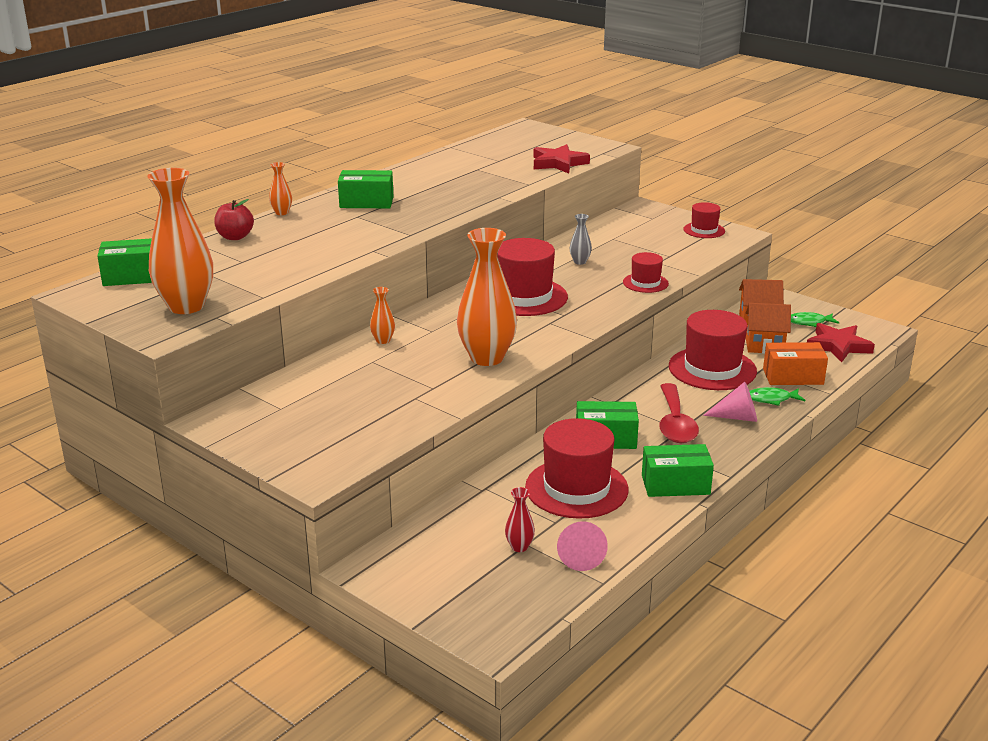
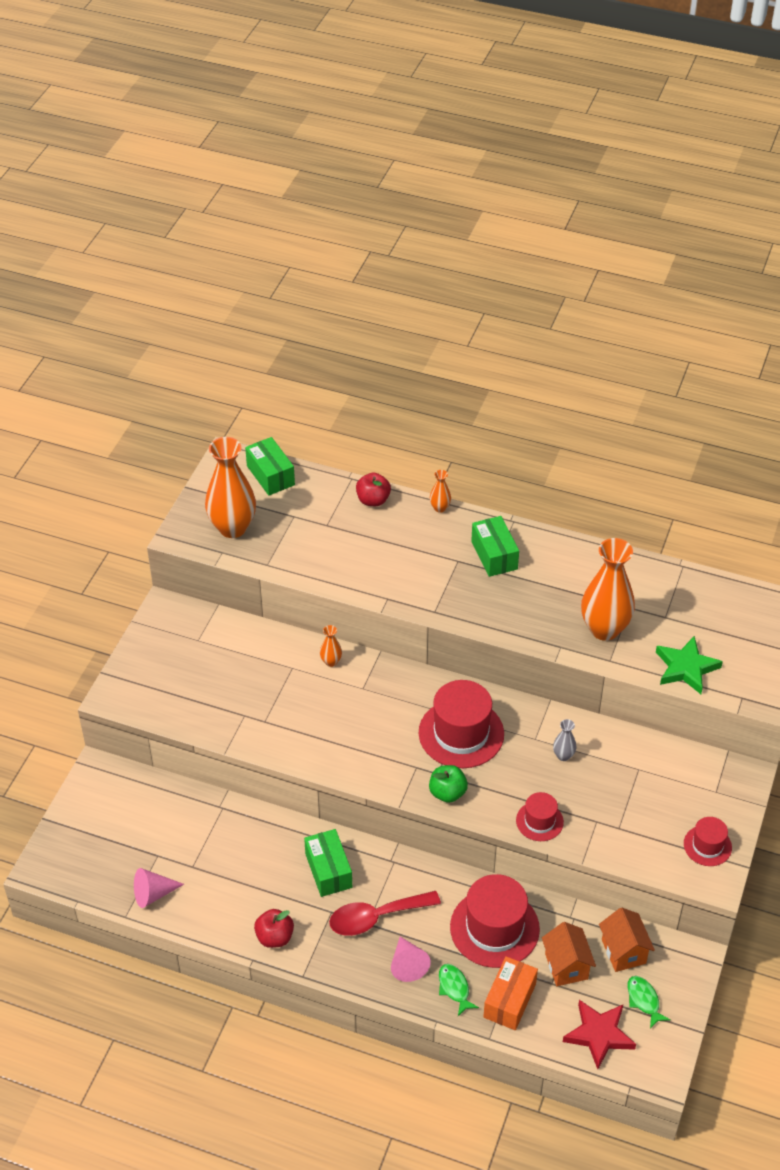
camera: 70 degrees right, 20 degrees up
(487, 358) = (330, 741): orange vase -> orange vase (604, 629)
(519, 547) = (152, 852): red vase -> none
(558, 163) = (686, 668): red star -> green star
(576, 488) = (244, 868): red hat -> none
(590, 314) = (447, 793): none -> green apple
(675, 485) = (275, 937): green box -> red apple
(793, 376) = (509, 1000): orange box -> orange box turned 45 degrees clockwise

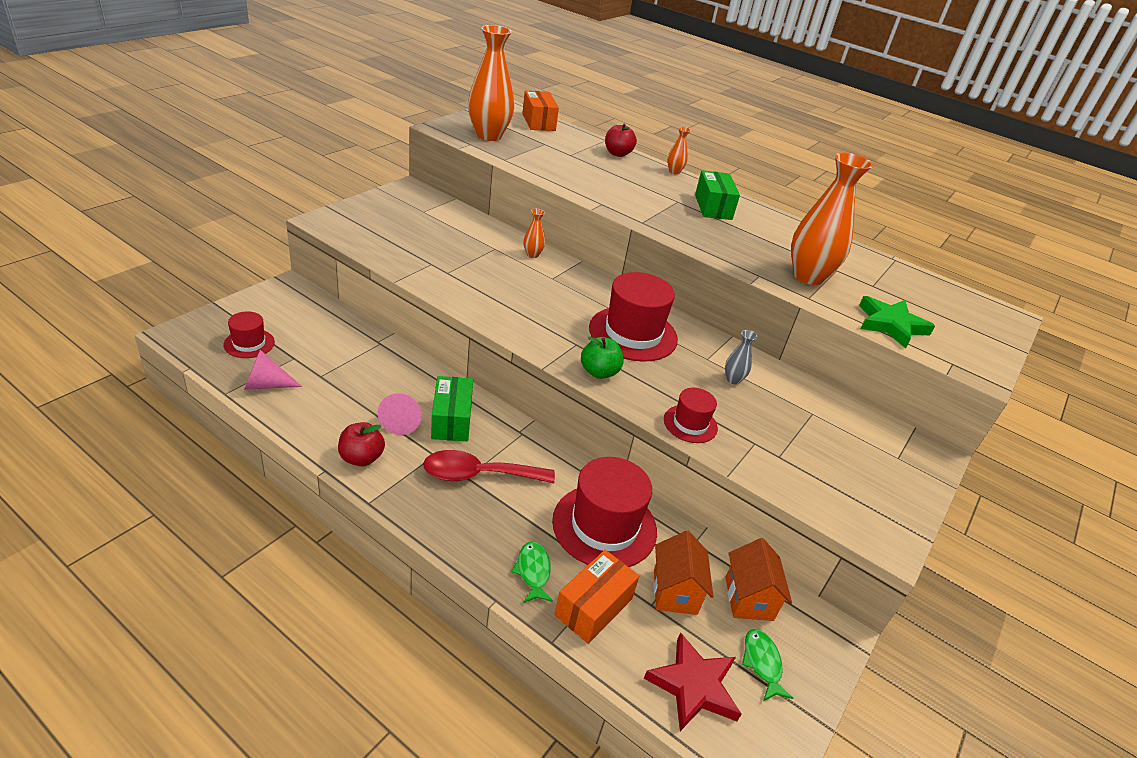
camera: 10 degrees right, 10 degrees down
(270, 475) = (538, 122): green box -> orange box
(407, 964) = (490, 530): pink cone -> pink cone (402, 420)
(707, 845) = (882, 504): red hat -> red hat (249, 343)

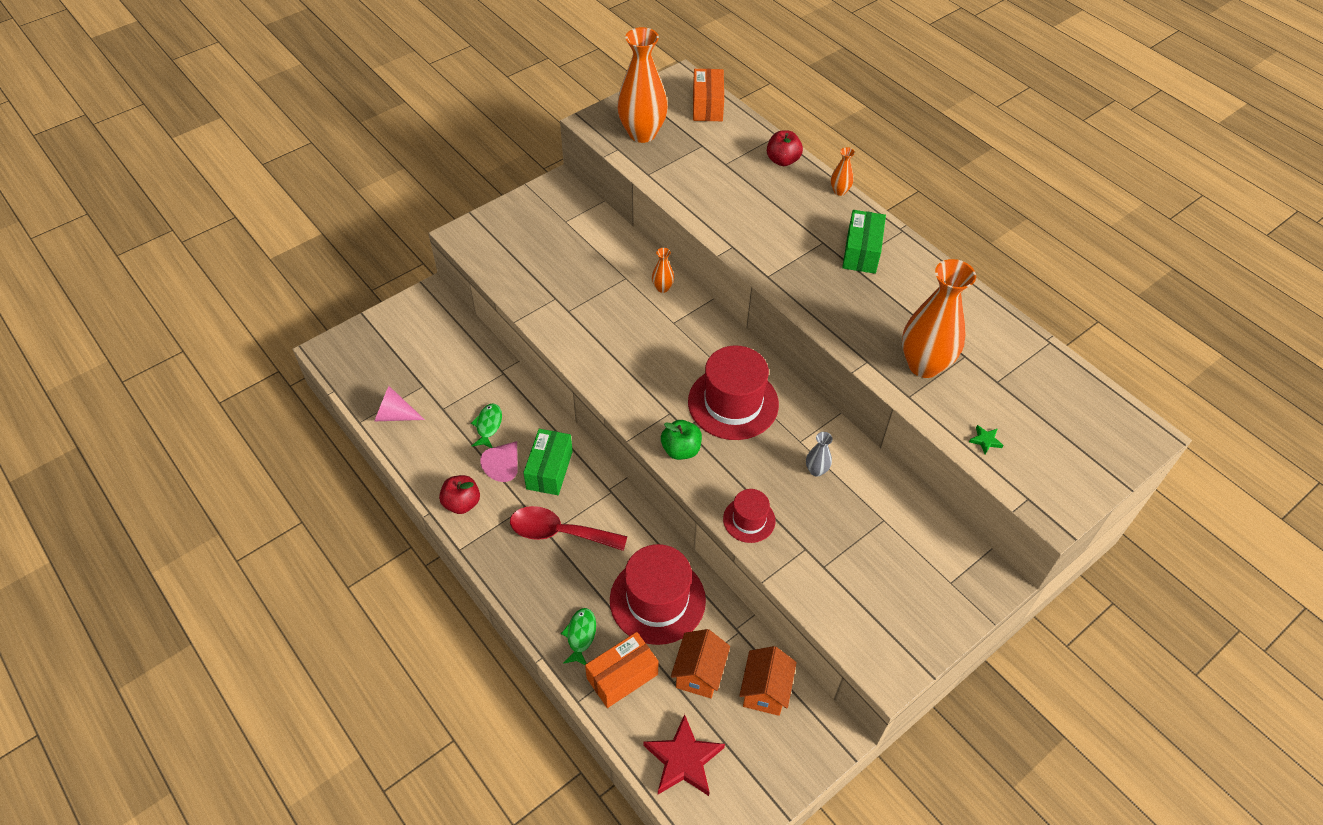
camera: 20 degrees right, 15 degrees up
(249, 343) = (386, 366): red hat -> none
(762, 663) = (752, 751): green fish -> green fish (488, 425)
(890, 325) = (985, 440): green star -> green star, size x0.43

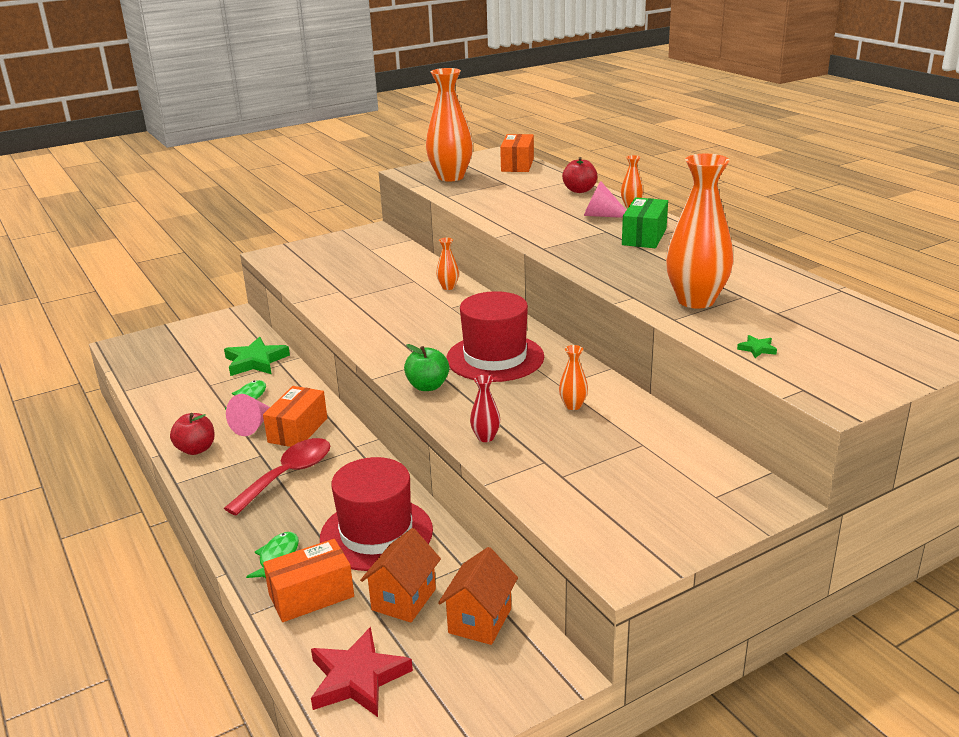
camera: 10 degrees right, 25 degrees down
(395, 415) = (161, 387): pink cone -> pink cone (602, 215)
(477, 370) = (255, 361): none -> green star
(549, 470) = (298, 430): green box -> orange box
(559, 532) = (288, 475): red spoon -> red spoon turned 105 degrees clockwise
(749, 520) = (485, 437): red hat -> red vase
(816, 470) = (573, 406): grey vase -> orange vase

